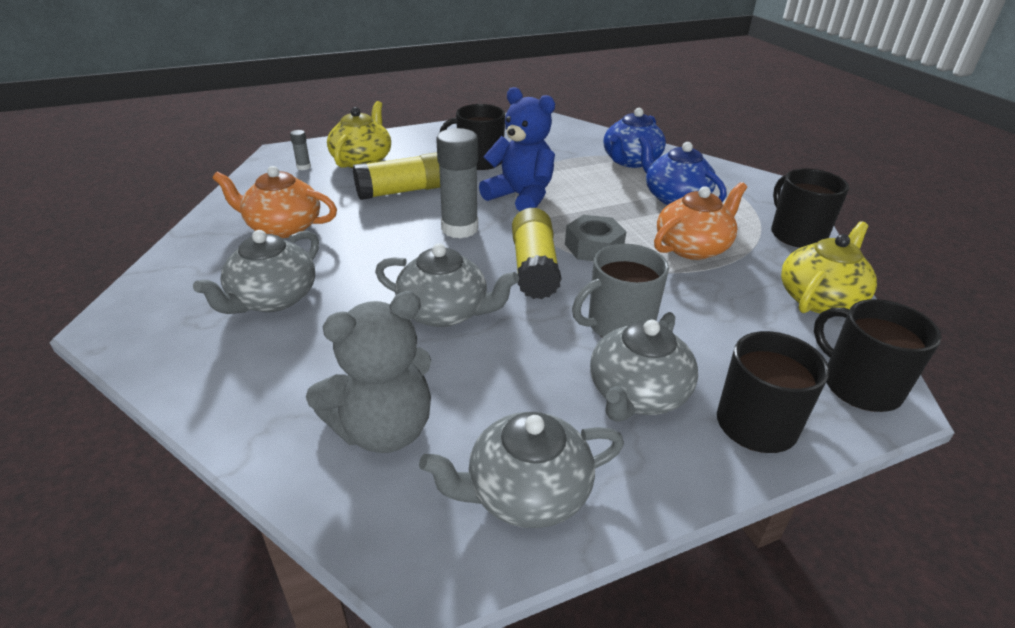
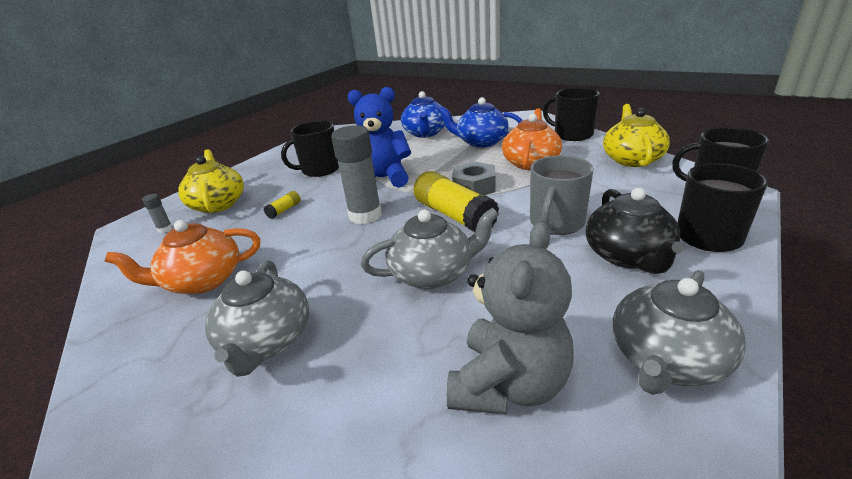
camera: 30 degrees left, 5 degrees down
(403, 191) = (284, 210): yellow glue stick -> yellow glue stick, size x0.43
(637, 394) = (628, 256): grey teapot -> black teapot

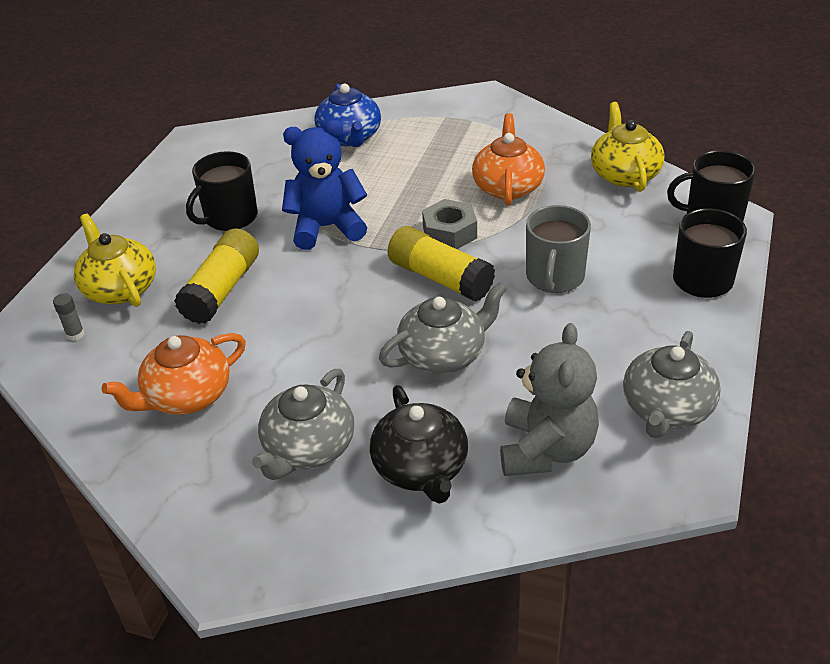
camera: 15 degrees left, 10 degrees up
(266, 341) = (308, 448): grey teapot -> grey teapot turned 45 degrees clockwise
(284, 210) = (222, 290): yellow glue stick -> yellow glue stick, size x2.30
(365, 215) = (333, 288): grey glue stick -> none
(481, 142) = (434, 152): blue teapot -> none
(572, 134) = (549, 132): black mug -> none
(628, 256) = (630, 311): black teapot -> black teapot (421, 468)

